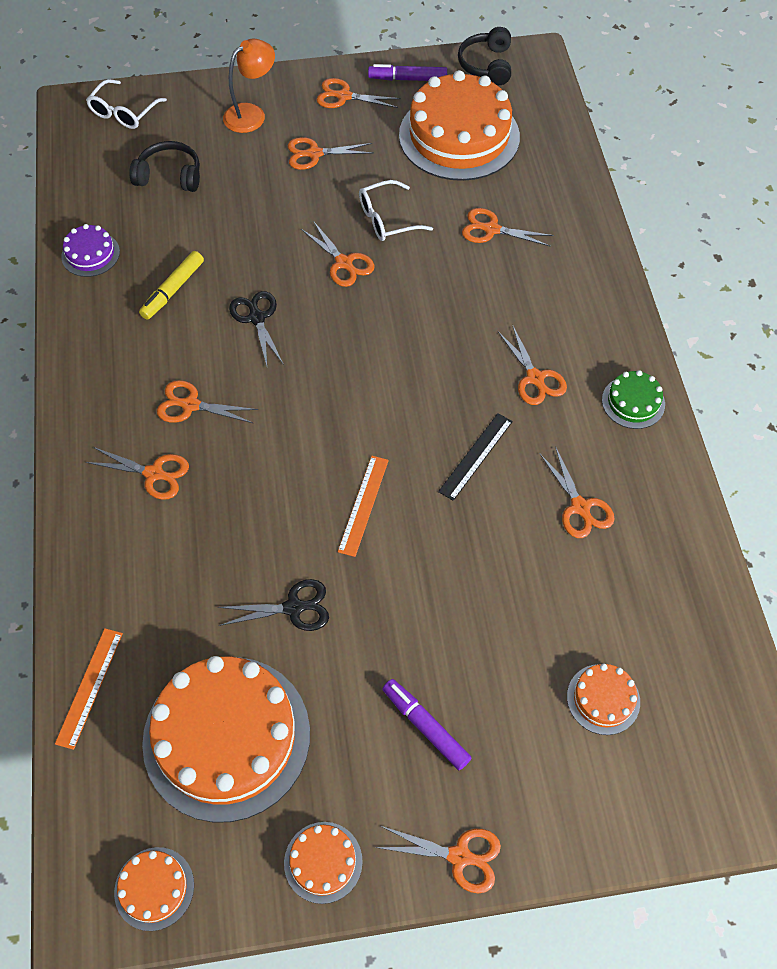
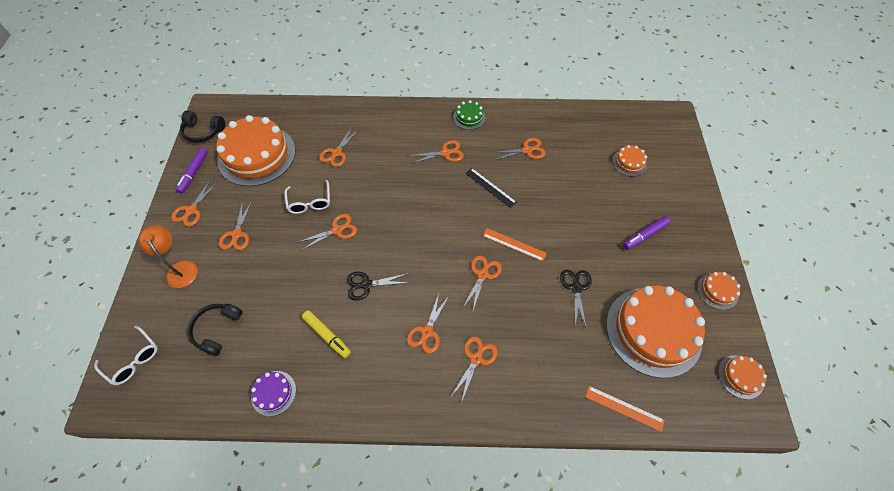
camera: 80 degrees left, 0 degrees up
(459, 856) = (708, 232): orange scissors -> orange scissors (482, 275)

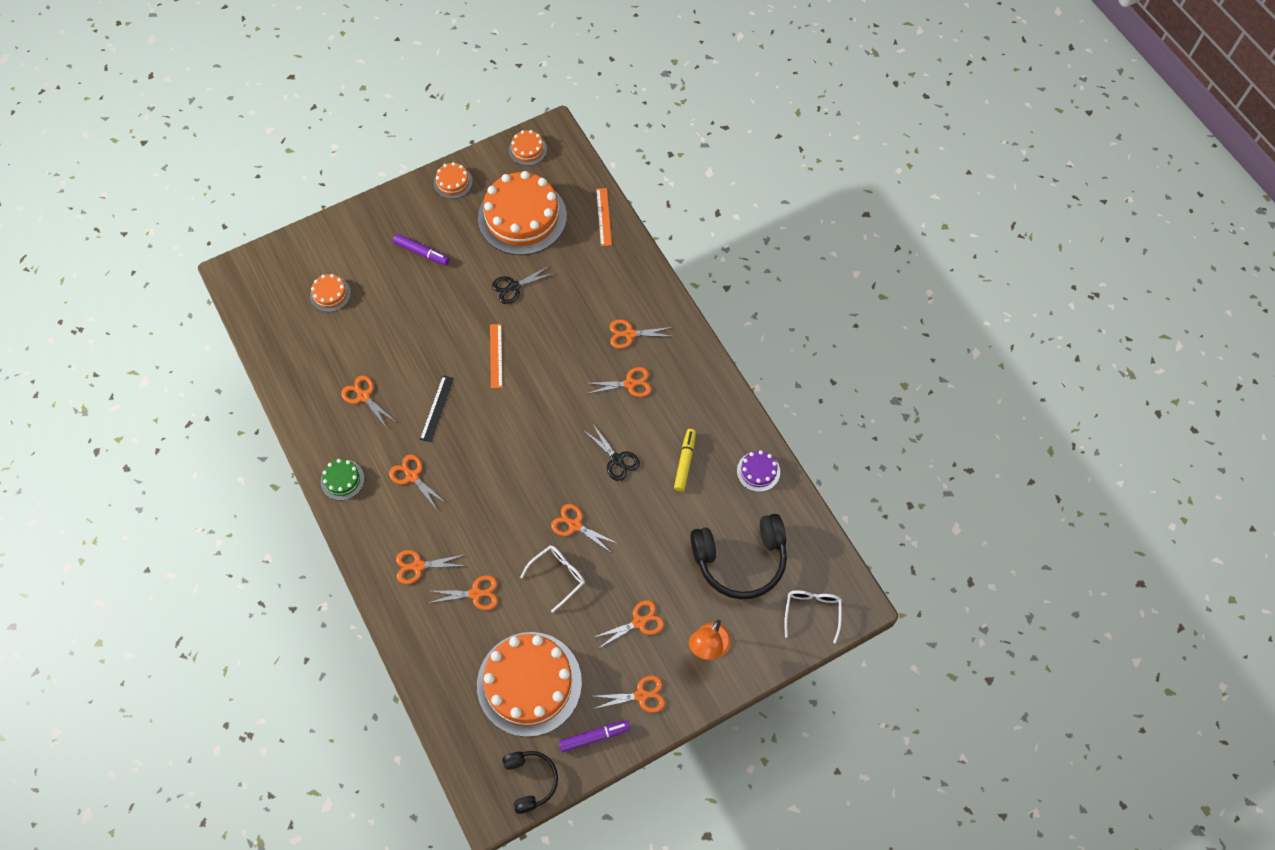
camera: 120 degrees left, 5 degrees up
(217, 329) = (740, 560): black headphones -> black headphones, size x1.72
(482, 275) = (546, 367): orange scissors -> orange scissors (418, 566)

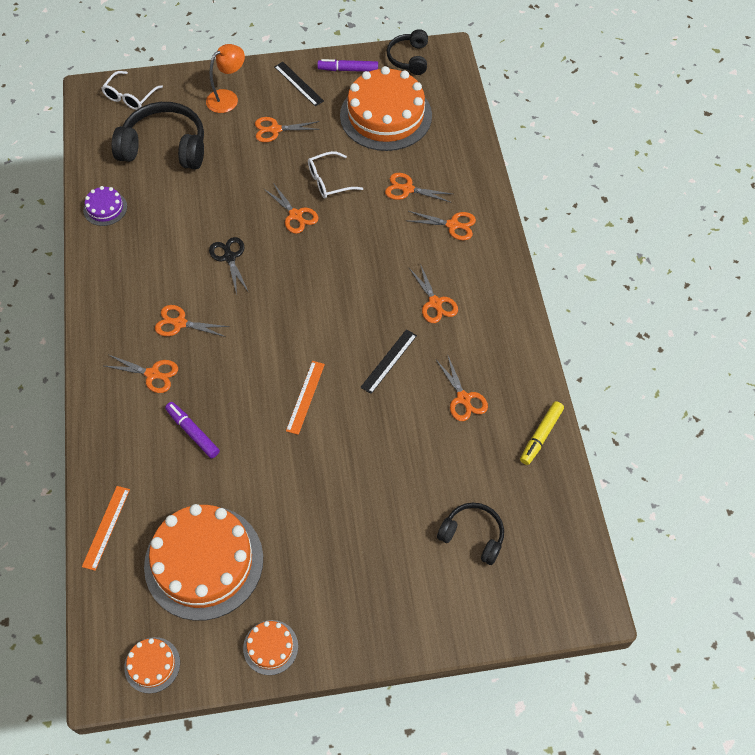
camera: 160 degrees left, 5 degrees down
(330, 294) = (473, 535): orange cake -> black headphones
(342, 480) = (506, 321): green cake -> none
(421, 252) = (345, 554): purple marker -> purple marker (193, 432)
(514, 287) = (253, 471): black scissors -> none
(641, 695) = (299, 84): orange scissors -> black ruler
(685, 462) = (167, 236): yellow marker -> yellow marker (541, 435)

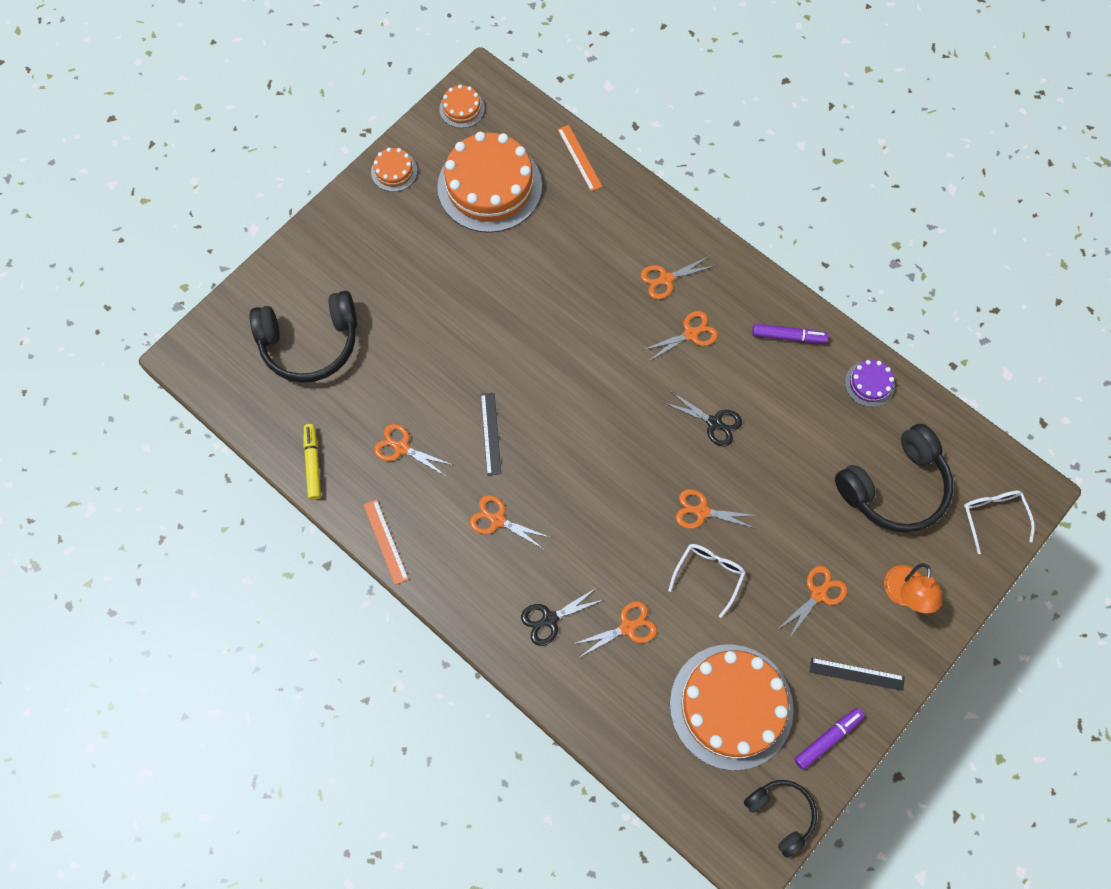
camera: 140 degrees right, 10 degrees up
(193, 432) = (588, 261): purple marker -> purple marker (788, 336)
(305, 397) = (530, 352): orange ruler -> orange ruler (385, 541)
(452, 225) = (550, 619): orange scissors -> black scissors
(473, 535) = (310, 343): black headphones -> black headphones, size x1.72

